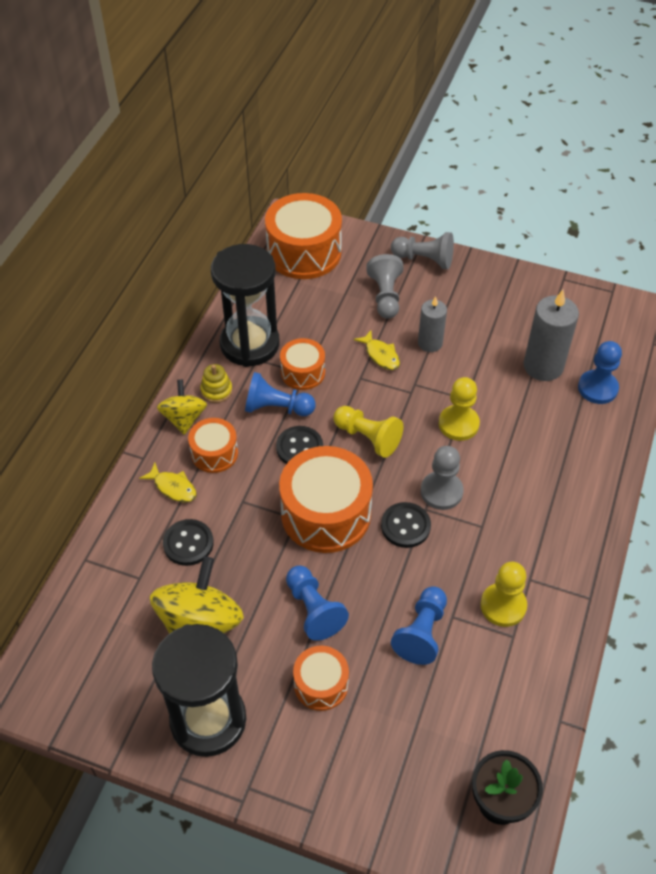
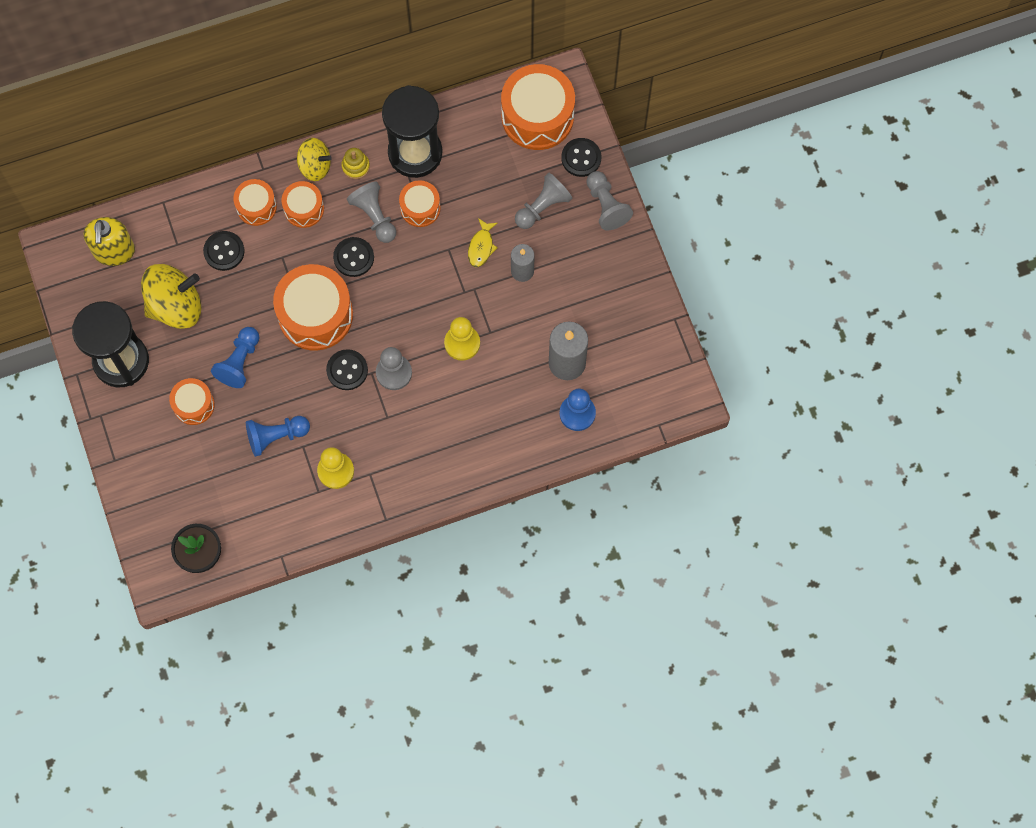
camera: 50 degrees right, 20 degrees up
(87, 639) = (114, 251): none -> yellow soap dispenser
(173, 487) = (256, 207): yellow fish -> orange drum
(184, 418) = (315, 166): yellow spinning top -> yellow spinning top turned 60 degrees clockwise
(276, 408) = (374, 216): blue pawn -> grey pawn
(368, 249) = (581, 158): none -> black button
(368, 438) = (399, 294): yellow pawn -> none

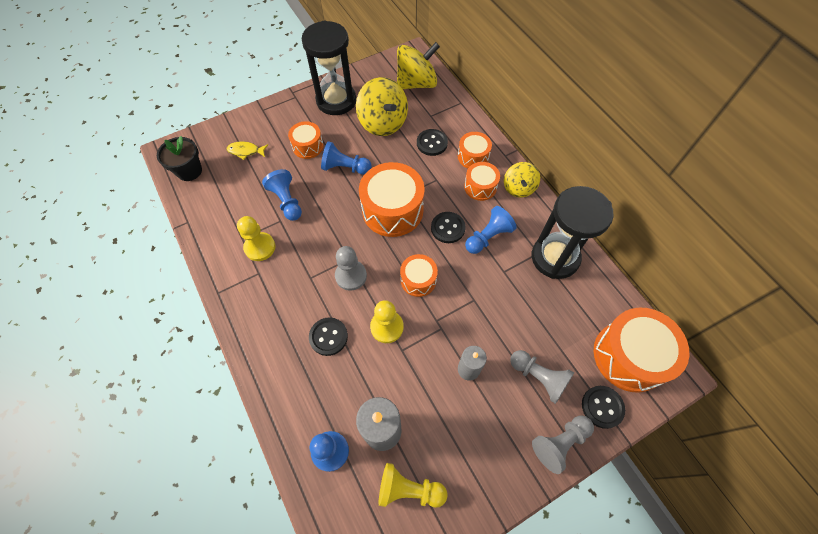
camera: 80 degrees right, 10 degrees down
(114, 251) = (416, 83): yellow soap dispenser -> yellow spinning top
(347, 370) = (348, 240): black button -> black button (328, 337)
(355, 166) = (528, 216): yellow stacking toy -> none
(374, 216) = (488, 237): grey pawn -> blue pawn
(420, 208) = (505, 270): orange drum -> orange drum (418, 280)
(481, 246) = (483, 327): yellow fish -> yellow fish (246, 151)
(622, 347) = (409, 489): none -> yellow pawn

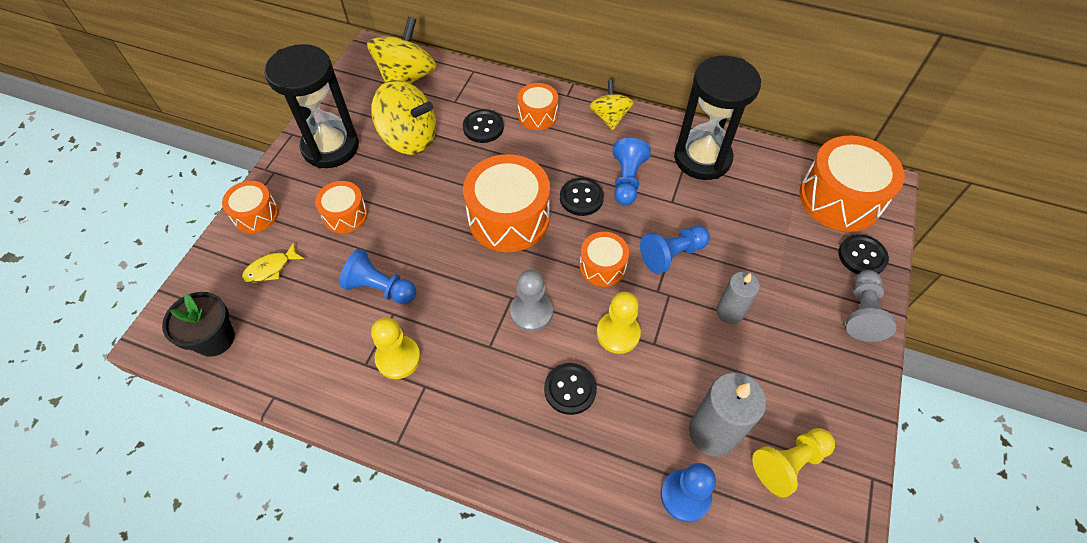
camera: 40 degrees left, 5 degrees down
(345, 168) = (413, 209): blue pawn -> blue pawn (672, 254)
(480, 187) = (573, 139): orange drum -> orange drum (256, 214)
(518, 188) = (610, 117): yellow spinning top -> yellow spinning top turned 150 degrees counterclockwise
(539, 377) = (792, 271): grey pawn -> none

